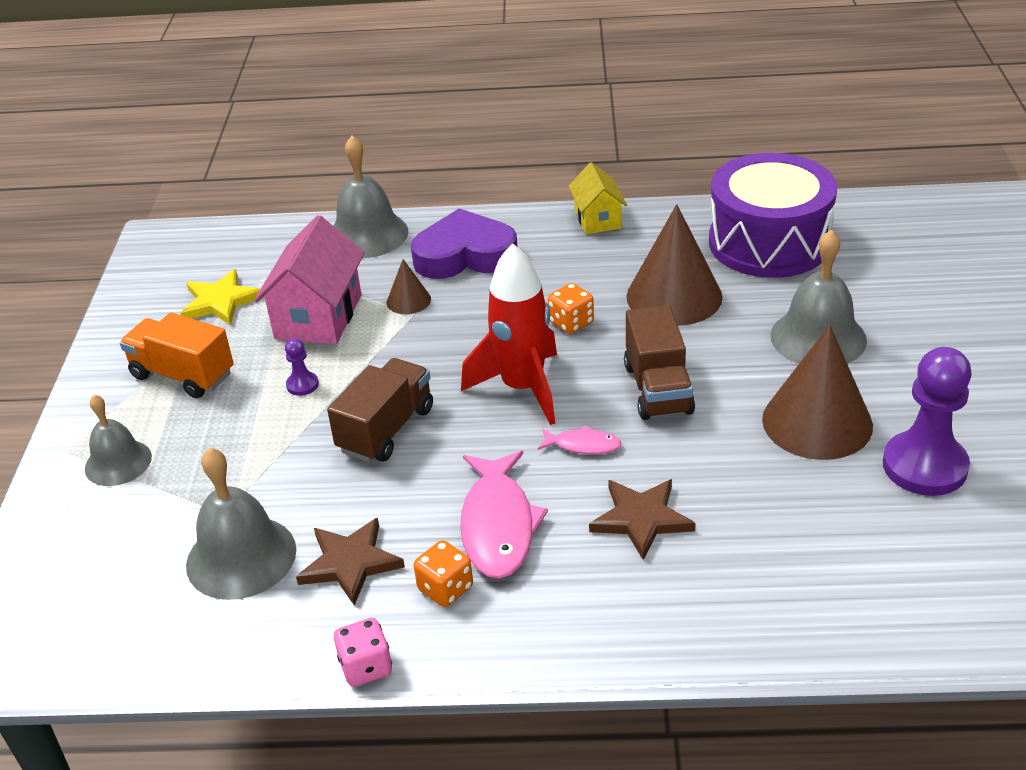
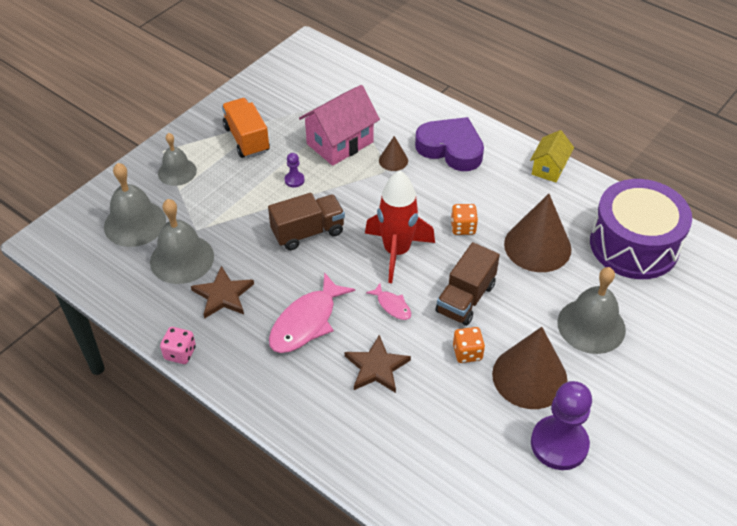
camera: 35 degrees right, 10 degrees up
(220, 302) = (302, 104): yellow star -> none
(367, 234) = (413, 104): grey bell -> grey bell (135, 223)
(445, 588) = (250, 338): orange dice -> orange dice (467, 353)

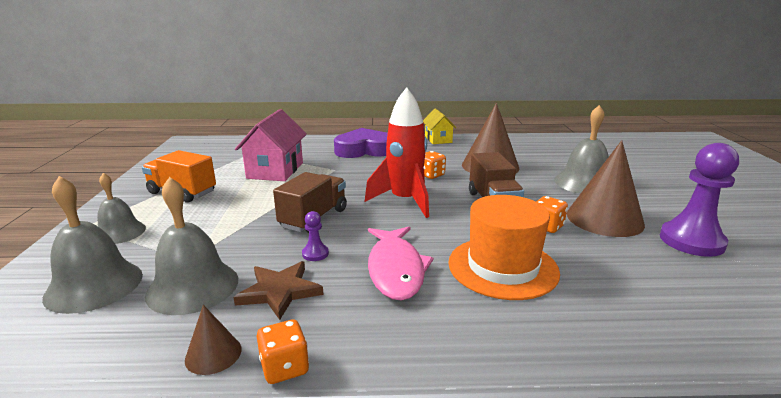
camera: 40 degrees left, 25 degrees down
(180, 353) = (284, 367): pink dice -> orange dice
(294, 180) = (260, 198): purple pawn -> purple pawn (315, 254)
(376, 367) = (502, 267): brown star -> orange hat
(392, 305) = (450, 228): pink fish -> none
(393, 160) = (331, 165): brown cone -> brown cone (213, 354)
(634, 245) = (537, 148): purple drum -> none

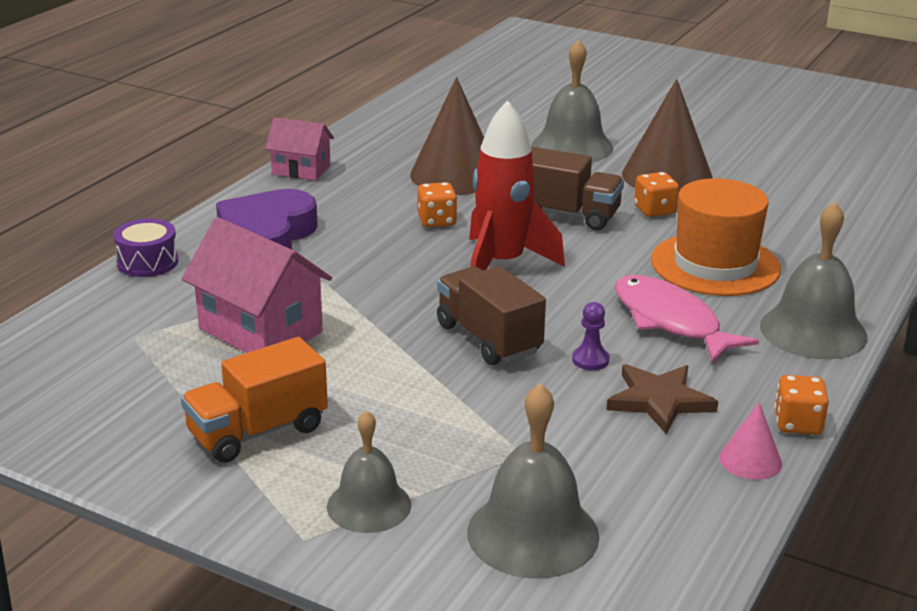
camera: 60 degrees left, 5 degrees up
(193, 287) = (600, 457): grey bell -> grey bell (813, 331)
(213, 354) = (750, 460): brown cone -> pink cone
(315, 139) = (147, 262): none -> purple drum
(396, 269) = (670, 321): pink fish -> pink fish turned 150 degrees counterclockwise
(438, 139) = (301, 170): yellow house -> pink house
(691, 241) = (746, 161): purple pawn -> none

